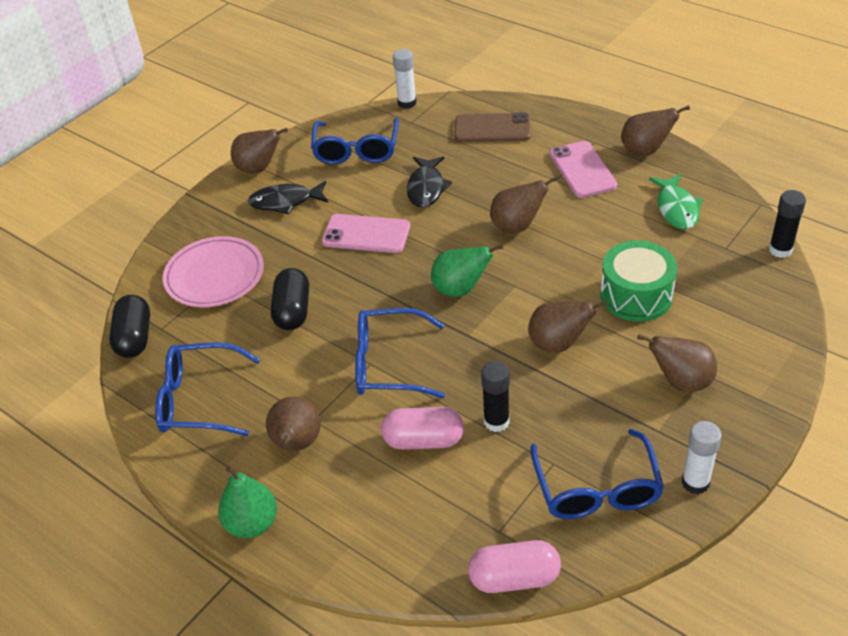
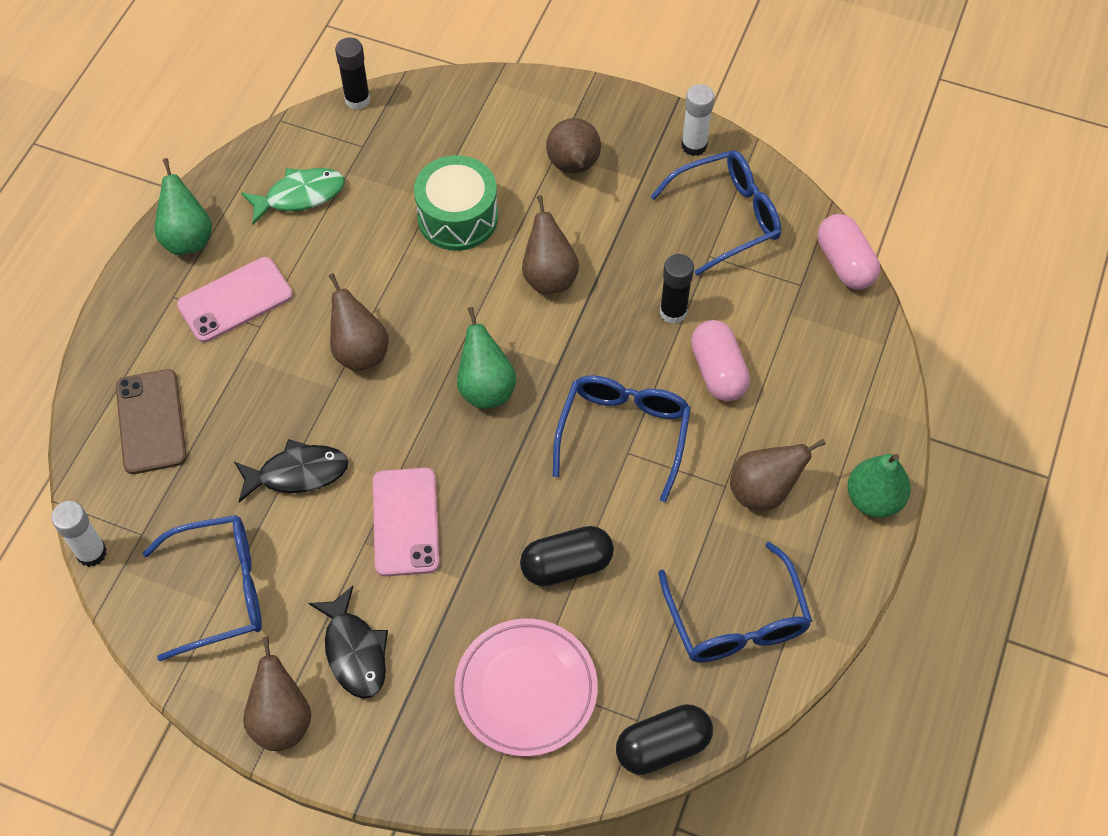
camera: 110 degrees left, 15 degrees up
(388, 364) = (623, 433): blue glasses -> blue glasses turned 150 degrees counterclockwise
(645, 151) = (187, 238): brown pear -> green pear

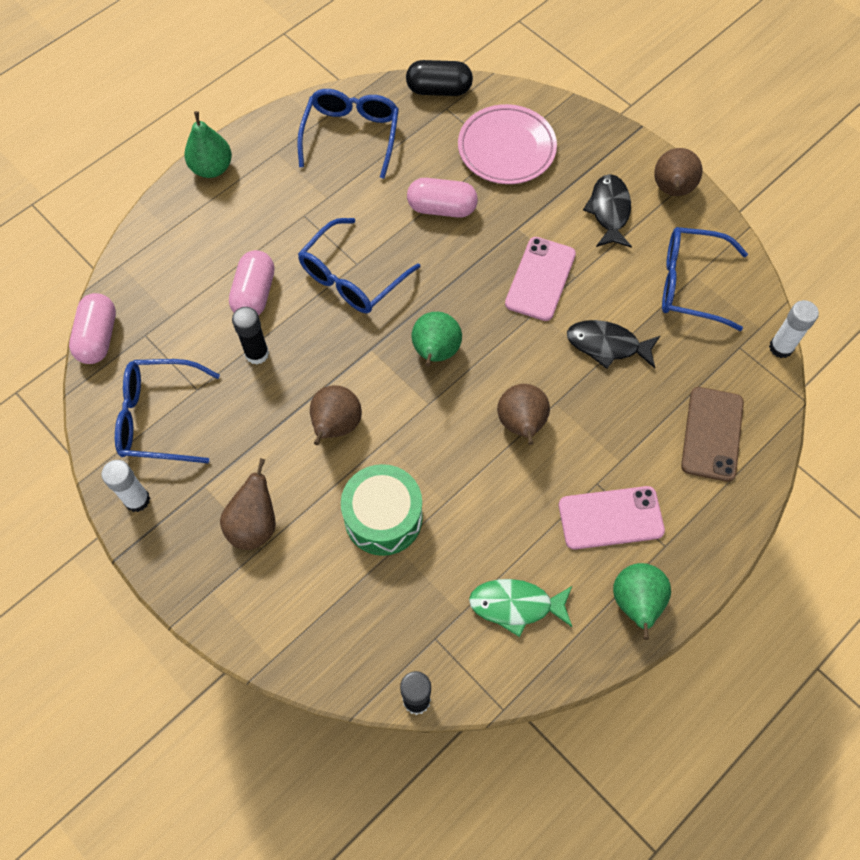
camera: 155 degrees left, 5 degrees up
(566, 565) = (442, 208): black capsule -> pink capsule
(763, 491) = (280, 201): brown pear -> none

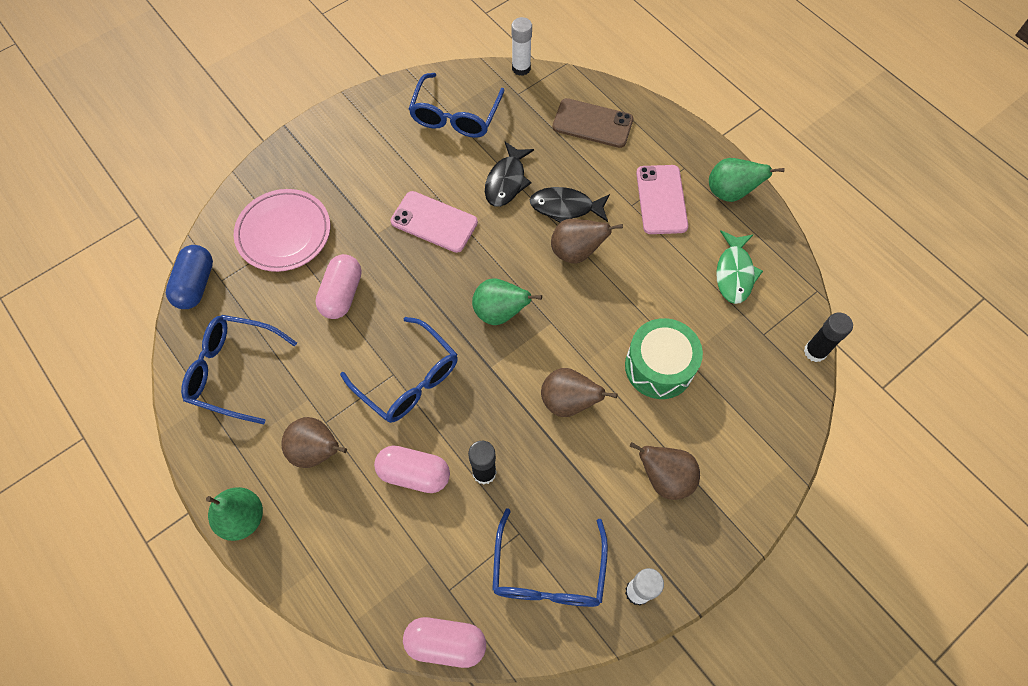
camera: 85 degrees left, 0 degrees up
(439, 90) = (196, 284): black capsule -> blue capsule
(609, 211) = (372, 161): black fish -> black fish (565, 207)
(672, 190) = (358, 114): brown pear -> brown pear (317, 451)

